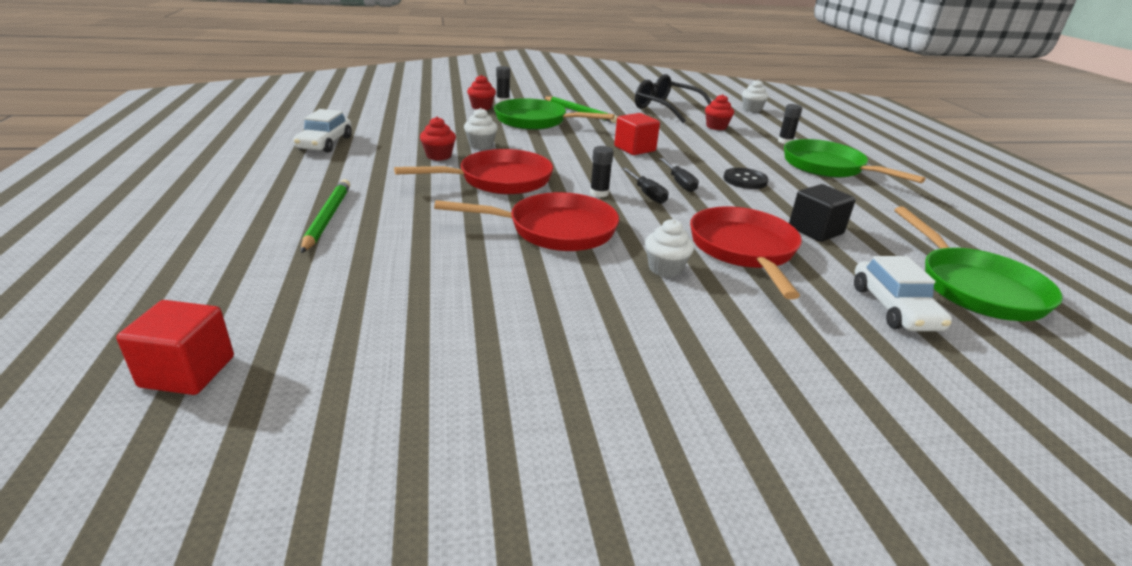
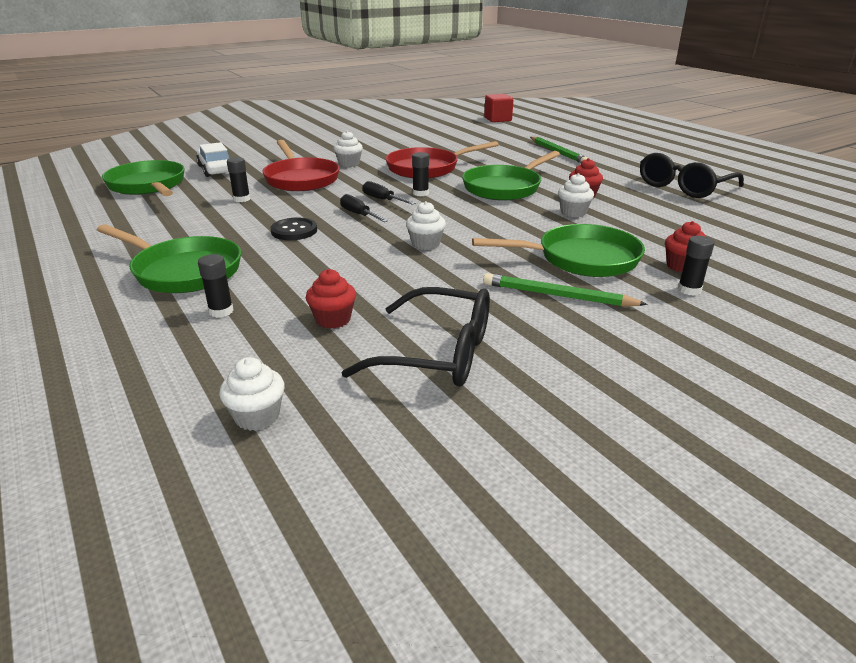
camera: 160 degrees right, 0 degrees up
(325, 143) = (684, 187): white car -> black glasses
(499, 180) = (504, 188): red pan -> green pan
(634, 149) = (425, 244): red cube -> white cupcake
(815, 230) = (241, 199): black cube -> black glue stick

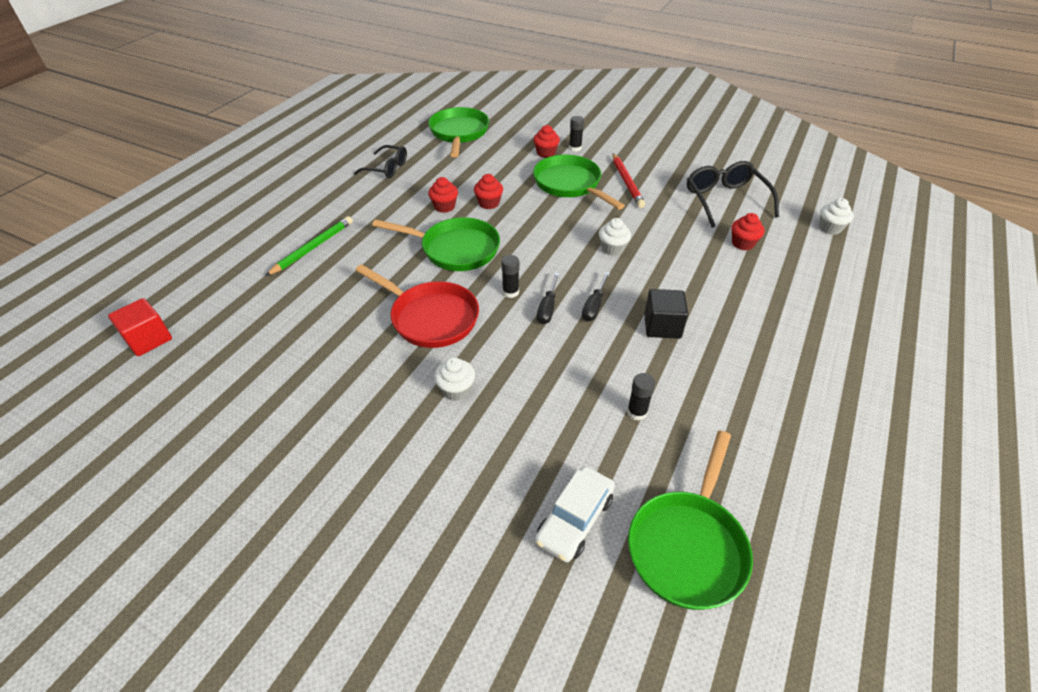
camera: 120 degrees left, 15 degrees up
(183, 271) = (783, 343): green pan -> green pan (459, 133)
(221, 311) = (792, 290): black glue stick -> none
(294, 231) = (662, 326): black button -> black cube
(301, 179) = (540, 402): red pan -> none
(557, 295) = (627, 182): green pencil -> red pencil
(573, 212) = (489, 203): white cupcake -> red cupcake
(684, 187) = (386, 168): black glasses -> black glasses, size x0.66

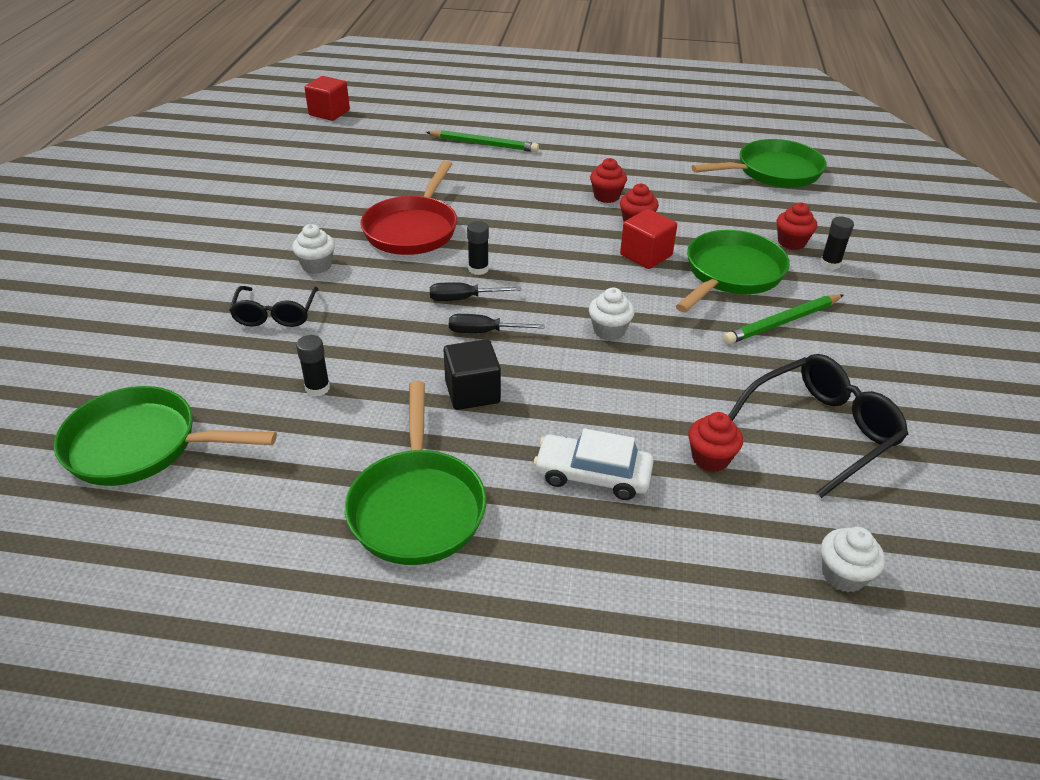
camera: 70 degrees right, 5 degrees down
(386, 168) = (651, 146): black glasses -> black glasses (275, 314)
(455, 249) = (532, 220): green pan -> green pan (417, 506)
(532, 210) = (646, 255): none -> red cube
(574, 519) = (169, 364): white car -> white car (593, 475)
(627, 182) = (782, 322): red pencil -> green pencil

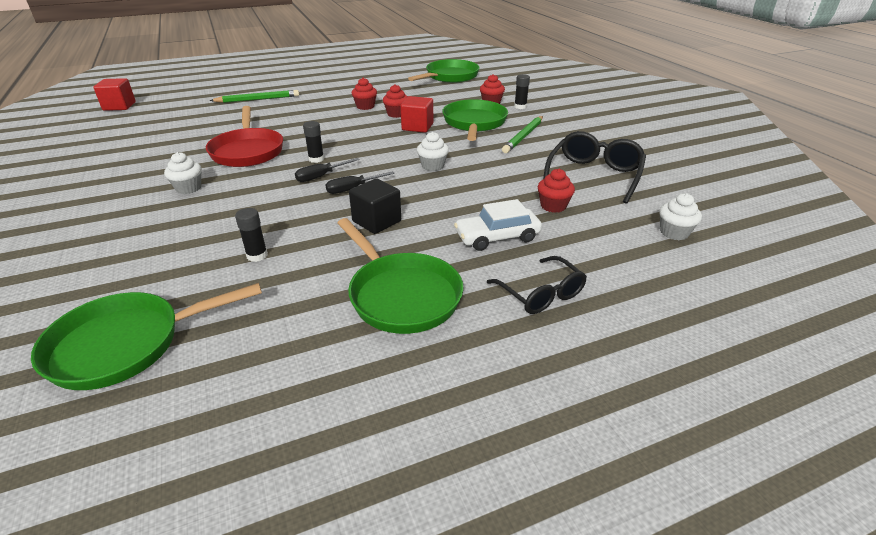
camera: 30 degrees left, 5 degrees down
(275, 314) = (179, 224): black glasses -> black glasses (540, 293)

